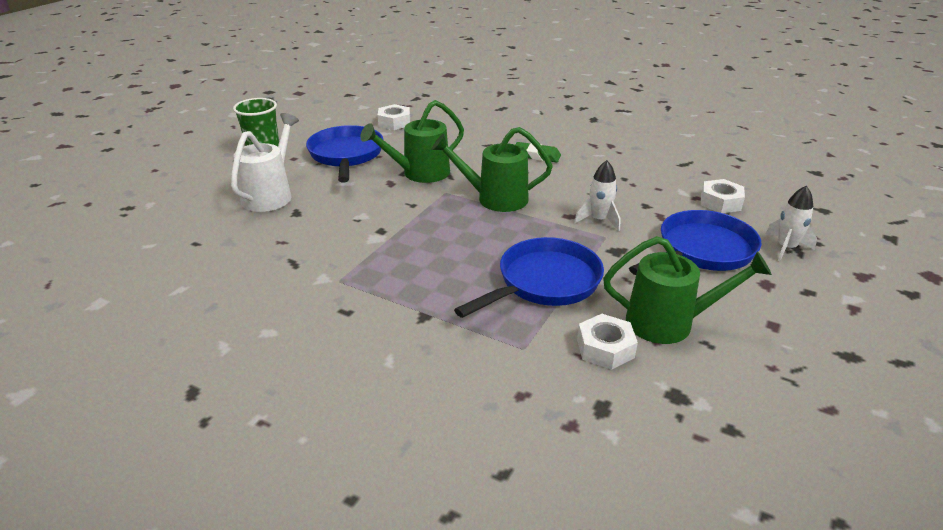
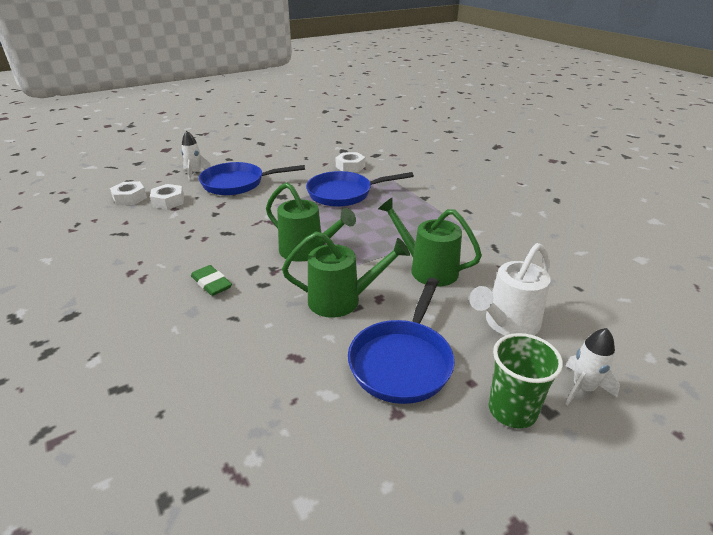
camera: 150 degrees left, 0 degrees up
(394, 122) = (293, 417): white nut -> white nut (130, 198)
(599, 220) = (261, 214): white rocket -> white rocket (583, 388)
(670, 323) = (309, 166): green watering can -> green watering can (427, 269)

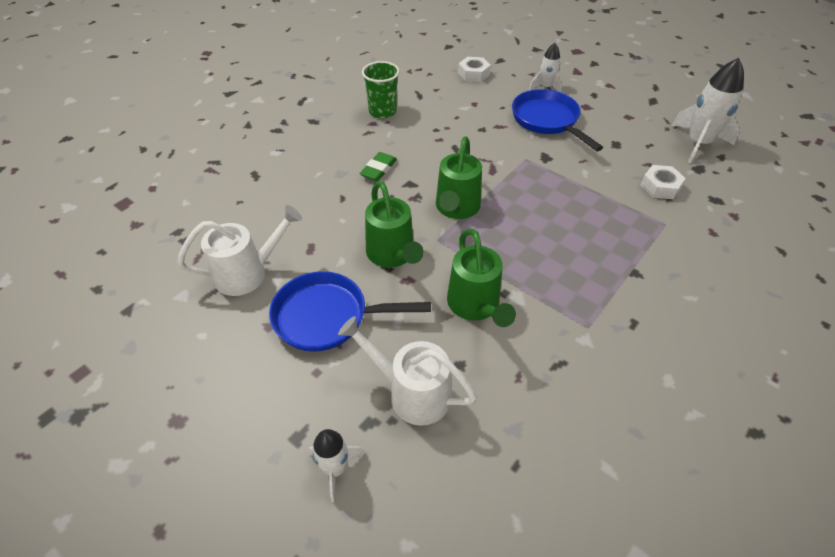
camera: 70 degrees right, 15 degrees up
(168, 201) = (483, 95): white nut -> none
(302, 420) = (249, 273): none -> white watering can
(319, 144) = (698, 143): none -> white rocket
(344, 194) = (588, 201): blue pan -> none
(427, 269) = (476, 306): green watering can -> green watering can turned 150 degrees clockwise
(512, 410) = (291, 408): green cup -> green cup (382, 111)

